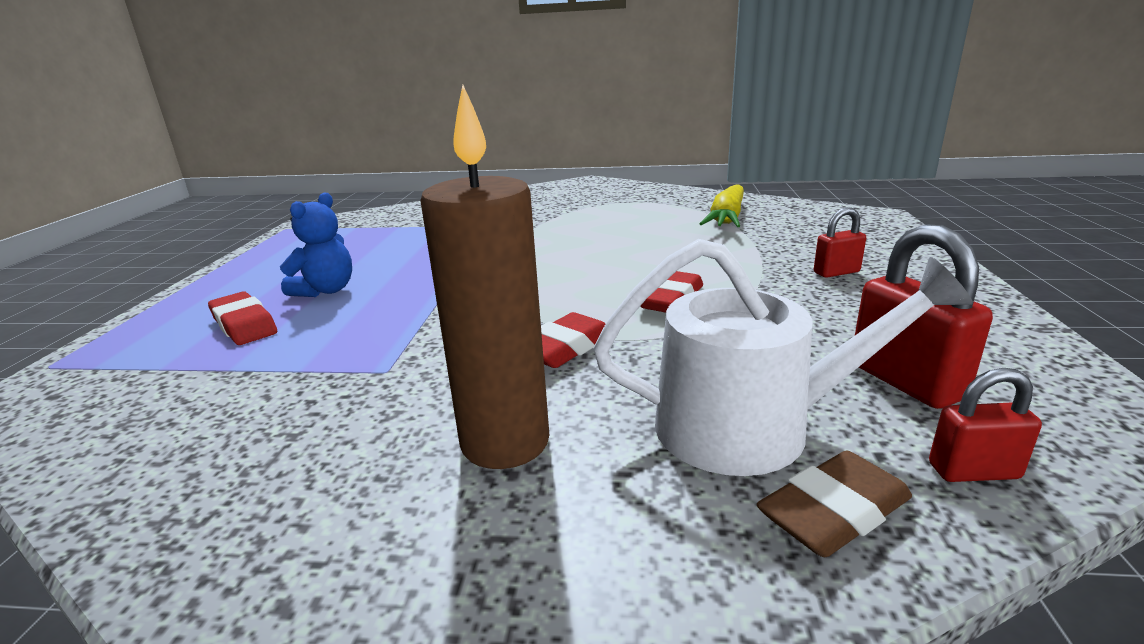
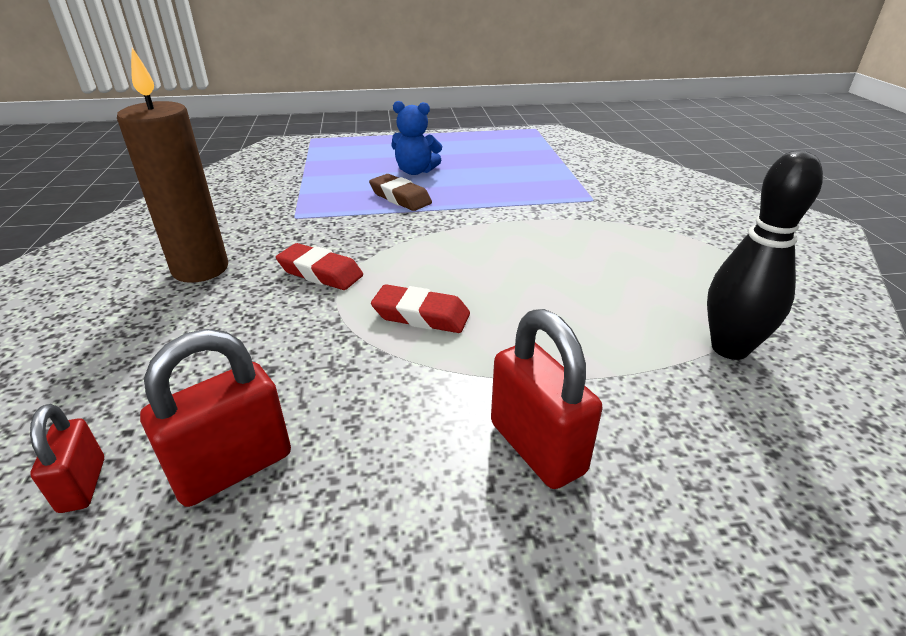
camera: 75 degrees right, 10 degrees up
(244, 325) = (359, 164): red eraser -> none
(727, 218) = (729, 348): yellow carrot -> black bowling pin
(751, 426) = (187, 364): white watering can -> none
(833, 512) = (76, 399): brown eraser -> brown eraser (400, 198)
(836, 272) = (537, 447): red padlock -> red padlock, size x1.69

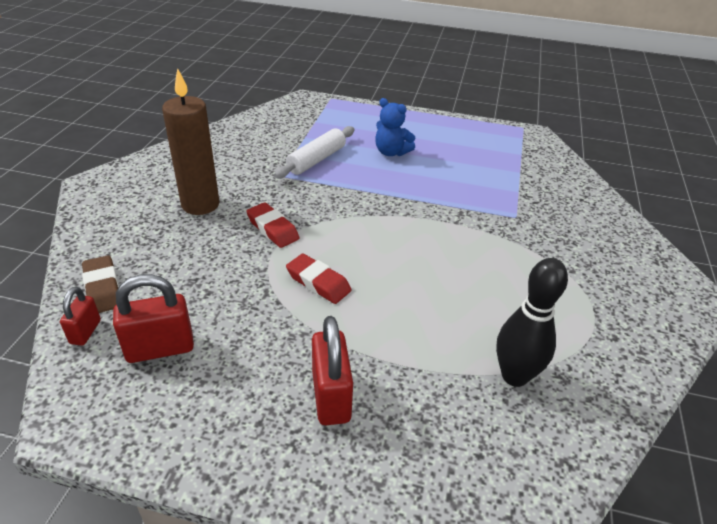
camera: 20 degrees right, 5 degrees up
(331, 194) = (316, 160): none -> white rolling pin
(400, 198) = (364, 176): brown eraser -> brown eraser (103, 288)

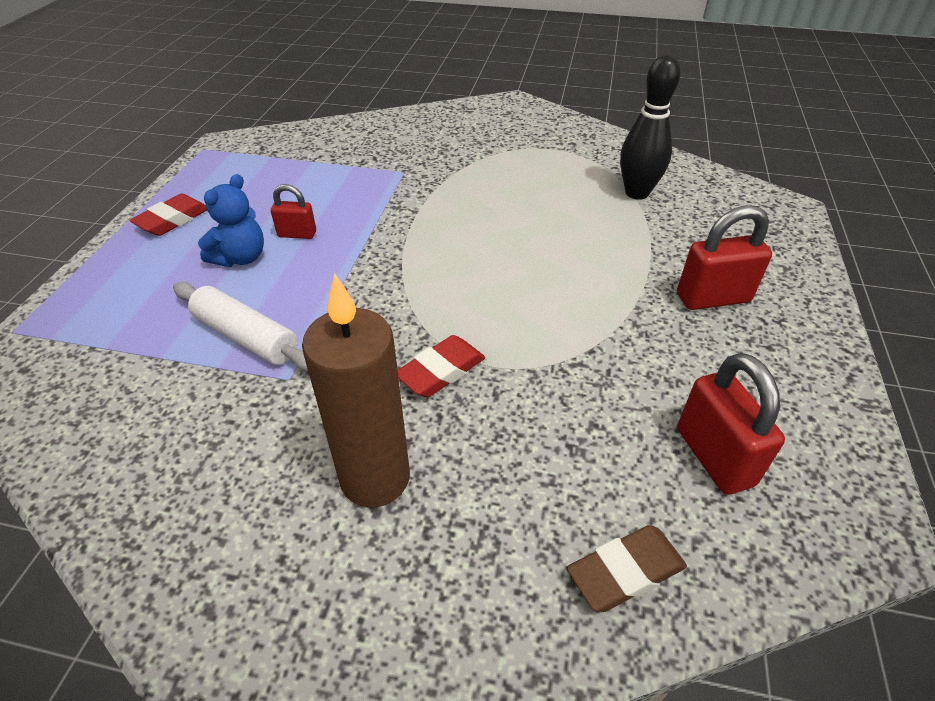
camera: 90 degrees left, 5 degrees up
(85, 332) = (723, 563): red padlock -> red padlock (297, 234)
(318, 282) = (547, 317): red eraser -> red eraser (173, 220)

